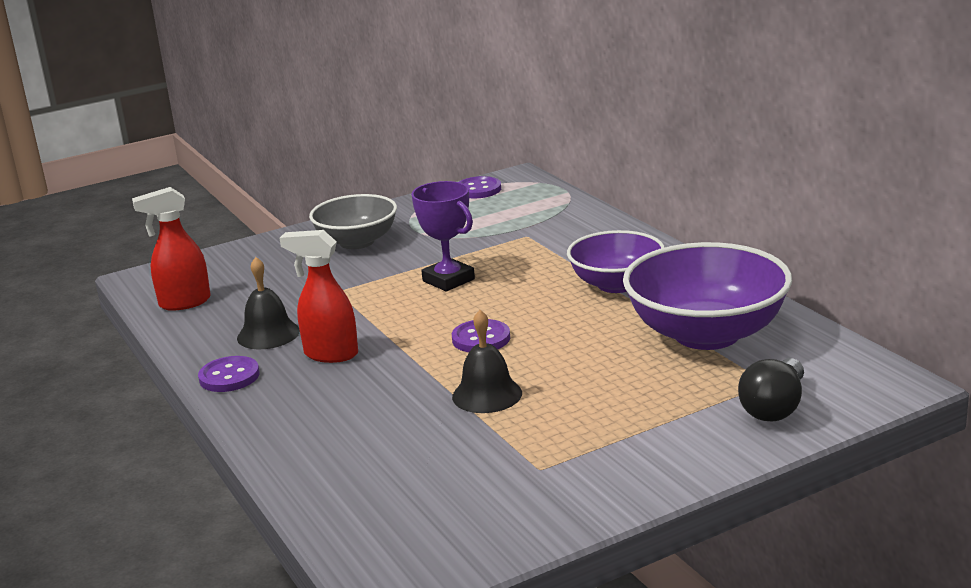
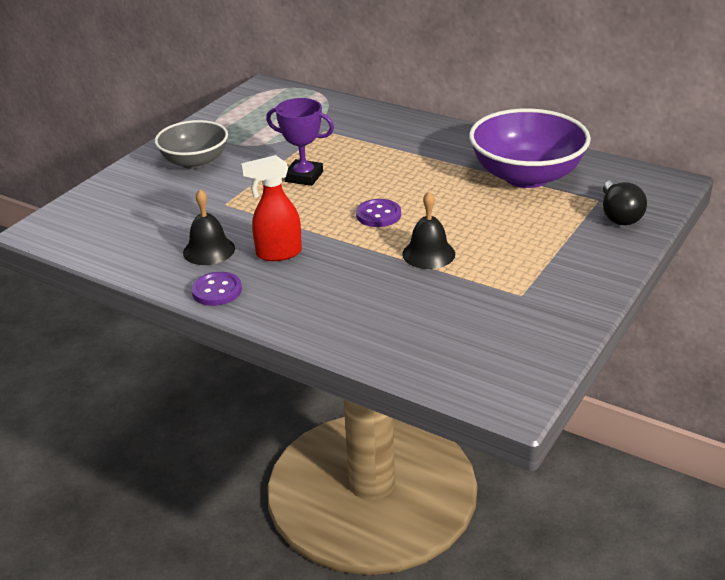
camera: 30 degrees left, 10 degrees up
(184, 303) = (104, 242): red spray bottle -> none
(478, 189) = (245, 101): purple button -> none
(617, 284) = (429, 154): purple bowl -> none

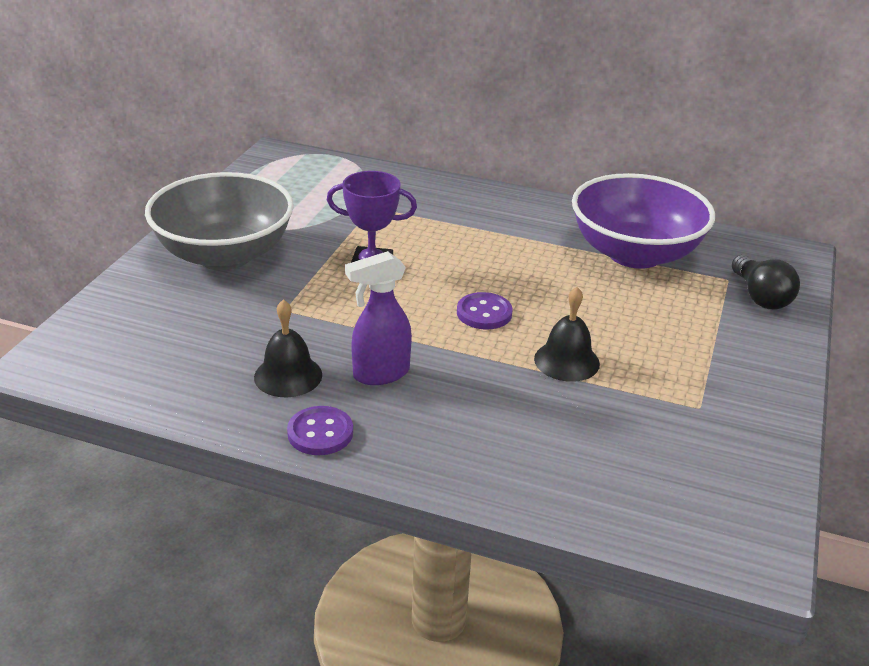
camera: 15 degrees left, 0 degrees up
(195, 162) = (224, 254): grey bowl -> grey bowl, size x1.55
(278, 253) = (380, 374): red spray bottle -> purple spray bottle

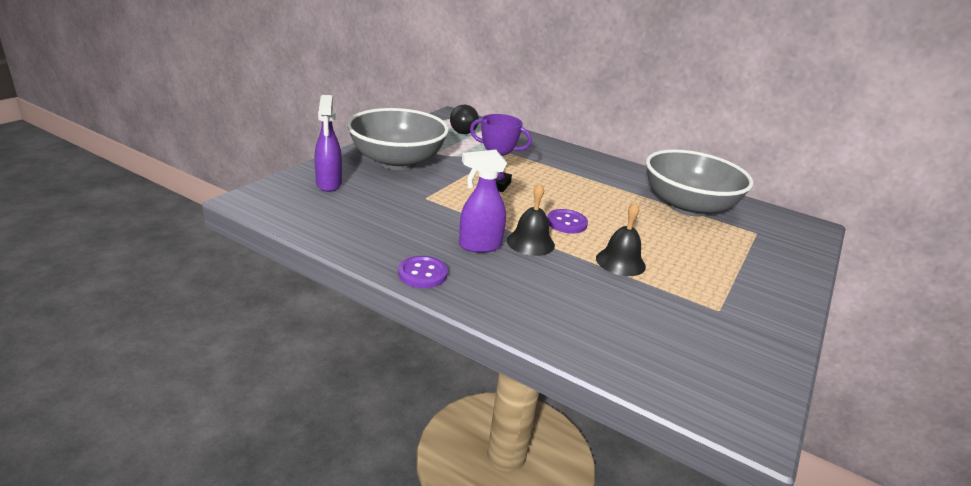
camera: 10 degrees right, 5 degrees down
(142, 314) = (329, 184): none -> purple spray bottle
(288, 376) = (413, 235): black bell -> black bell (530, 242)
(634, 254) = (687, 206): purple bowl -> grey bowl
(760, 296) = (780, 247): black light bulb -> black light bulb (463, 130)

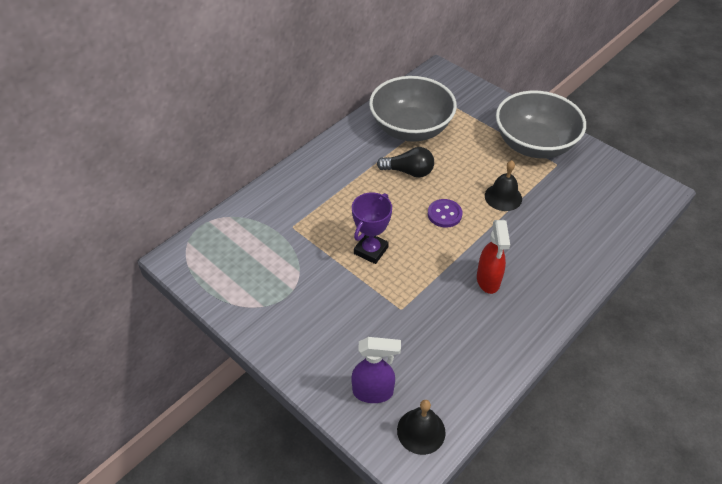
camera: 75 degrees left, 20 degrees up
(397, 161) = (315, 326): grey bowl -> grey bowl (534, 144)
(422, 274) = (535, 324): purple button -> none
(463, 130) = (226, 255): black light bulb -> black light bulb (408, 171)
(479, 246) = (488, 280): purple spray bottle -> red spray bottle
(530, 242) = (479, 245): black bell -> black bell (421, 431)

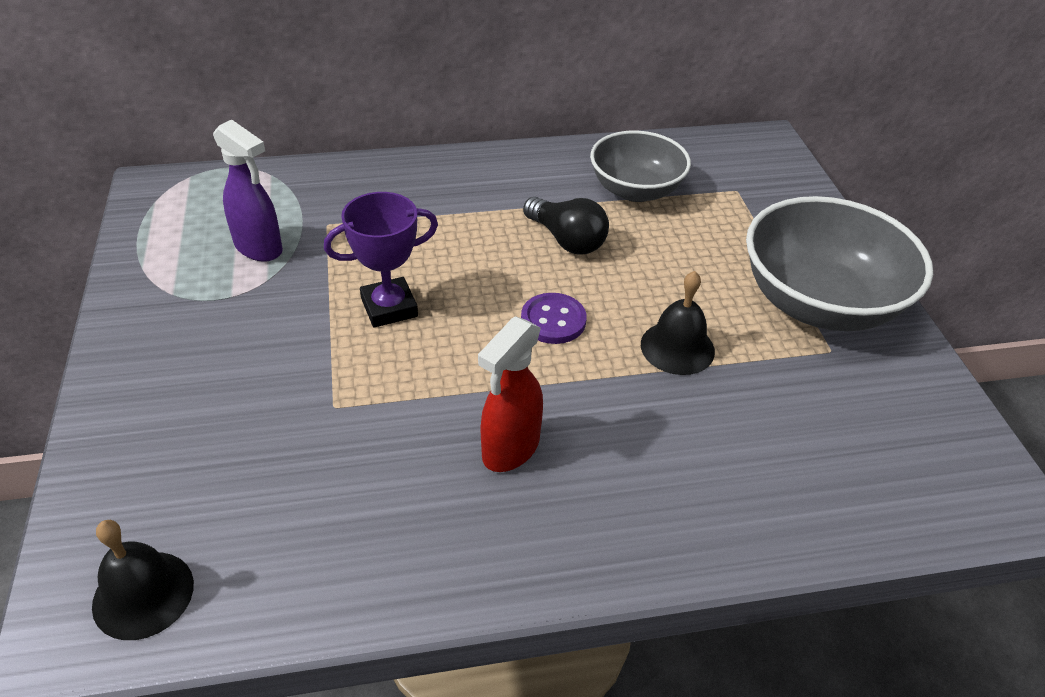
camera: 35 degrees right, 5 degrees down
(373, 392) = (155, 491): purple spray bottle -> purple spray bottle (259, 248)
(411, 129) = (635, 190): grey bowl -> grey bowl, size x0.65

